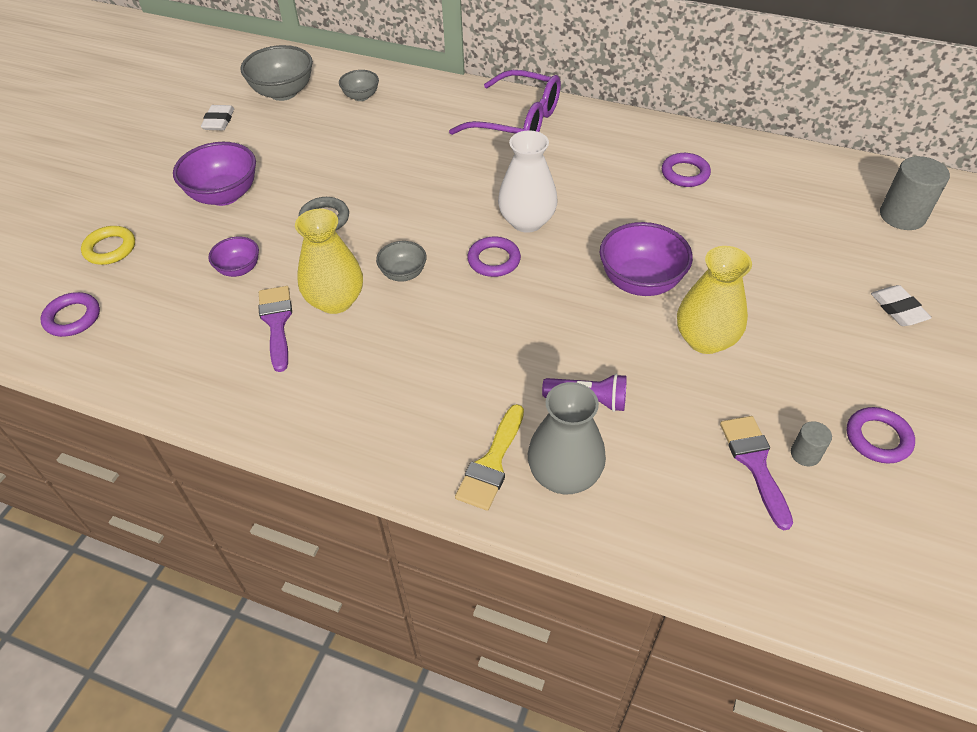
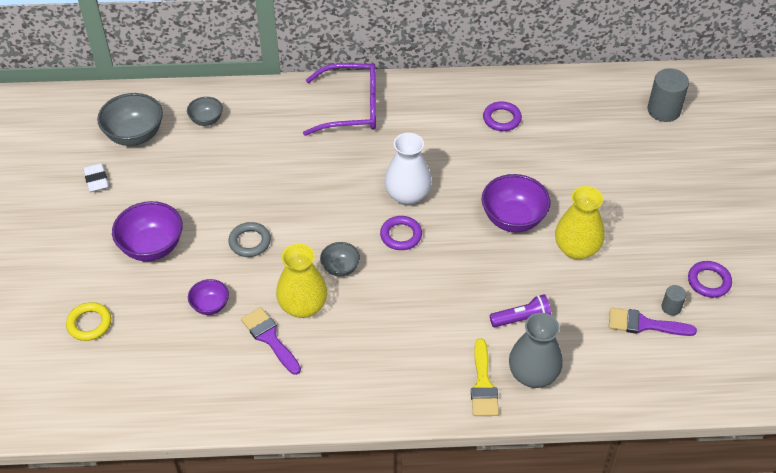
camera: 25 degrees left, 0 degrees up
(72, 318) = (104, 389): purple ring -> none
(755, 463) = (644, 324): purple brush -> purple brush turned 45 degrees counterclockwise
(898, 309) = (687, 185): white eraser -> none

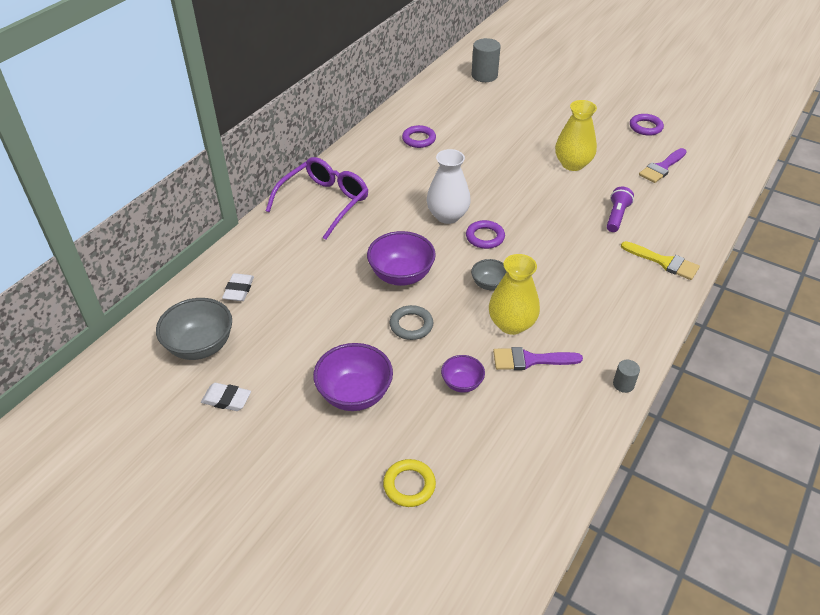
camera: 55 degrees left, 5 degrees down
(206, 120) = (239, 290): grey bowl -> white eraser
(513, 219) = (519, 178): purple bowl -> purple bowl (401, 275)
(533, 375) = (671, 234): grey vase -> none
(671, 307) = (655, 151): grey cylinder -> grey cylinder (623, 384)

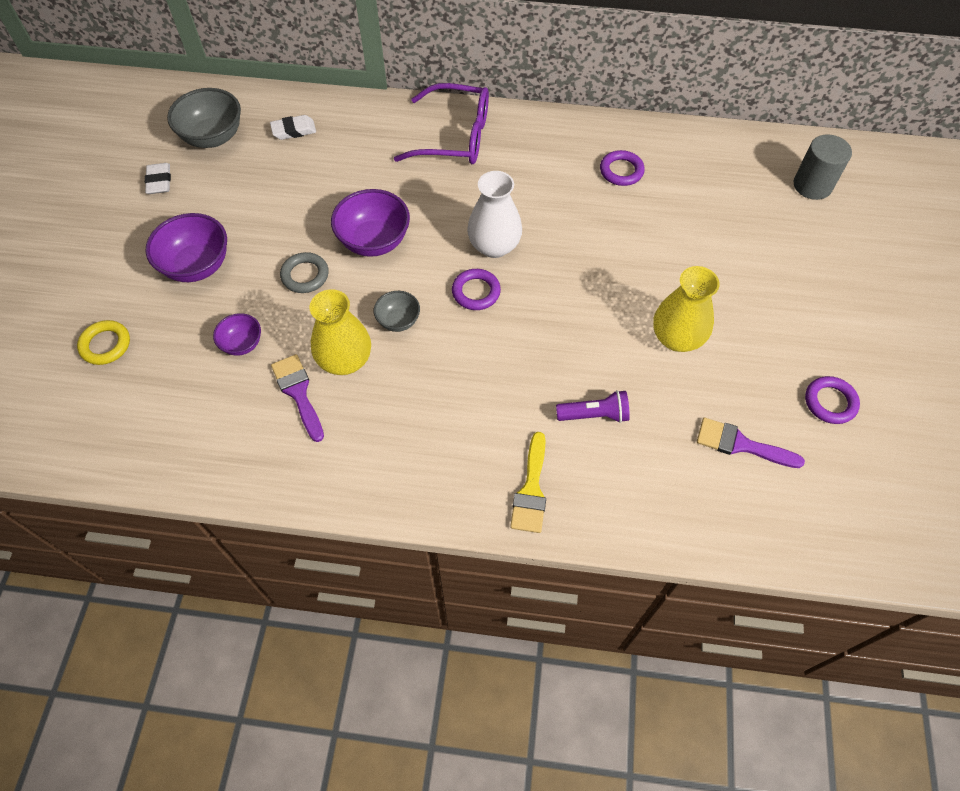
camera: 65 degrees right, 15 degrees up
(623, 384) = (297, 491): grey cylinder -> none

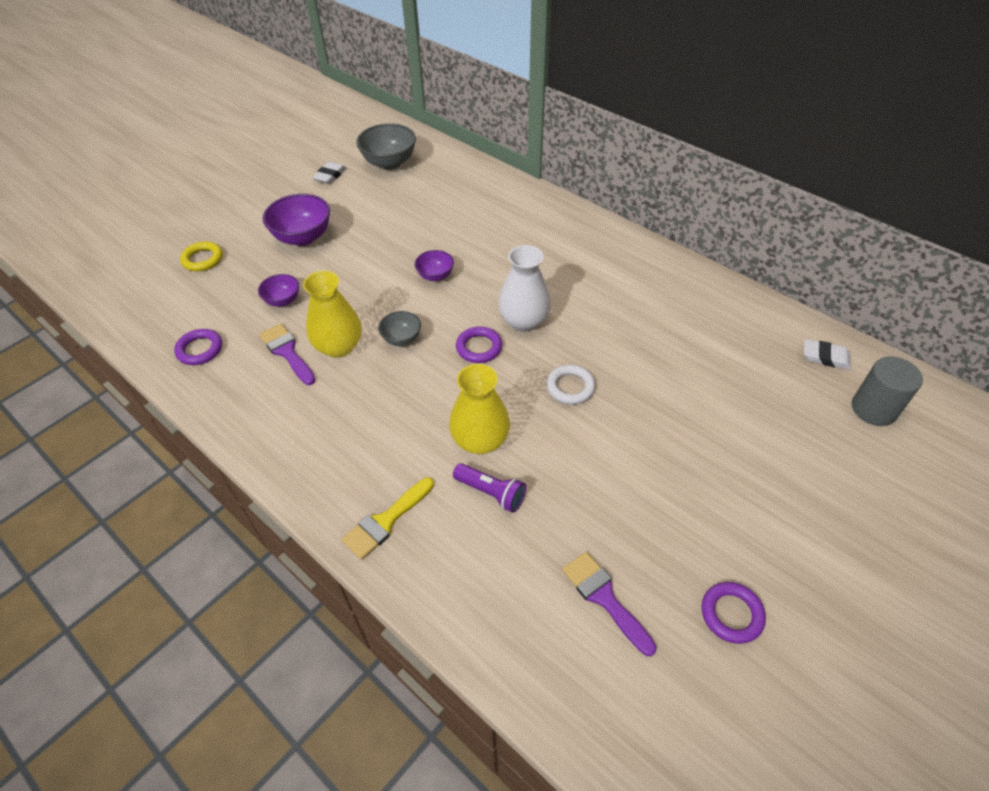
camera: 35 degrees right, 10 degrees down
(294, 130) = (447, 180): white eraser -> white eraser (825, 357)
(298, 393) = (287, 352): purple brush -> purple brush turned 45 degrees counterclockwise
(305, 275) = (366, 276): grey ring -> none
(374, 241) = (435, 276): purple bowl -> purple bowl, size x0.56
(455, 137) = (563, 231): purple glasses -> none
(582, 287) = (570, 387): none -> white ring
(621, 171) = (684, 314): purple ring -> purple ring (200, 349)
(677, 338) = (621, 471): yellow vase -> yellow vase (480, 440)

